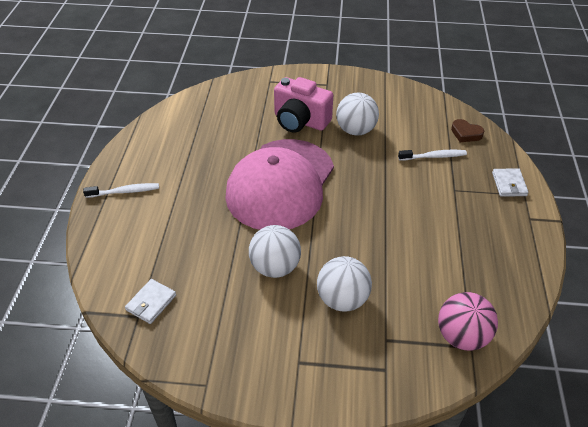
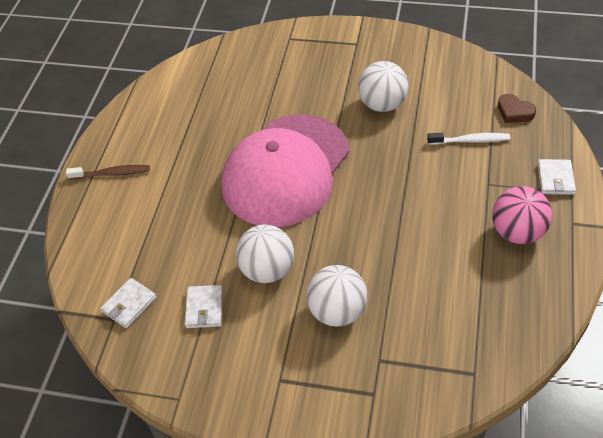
camera: 10 degrees right, 5 degrees up
(124, 191) = (111, 173): white toothbrush -> brown toothbrush
(222, 302) = (204, 308): none -> white wallet
(300, 121) = (318, 91): pink camera -> none
(462, 336) = (465, 361): pink ball -> pink ball (517, 232)

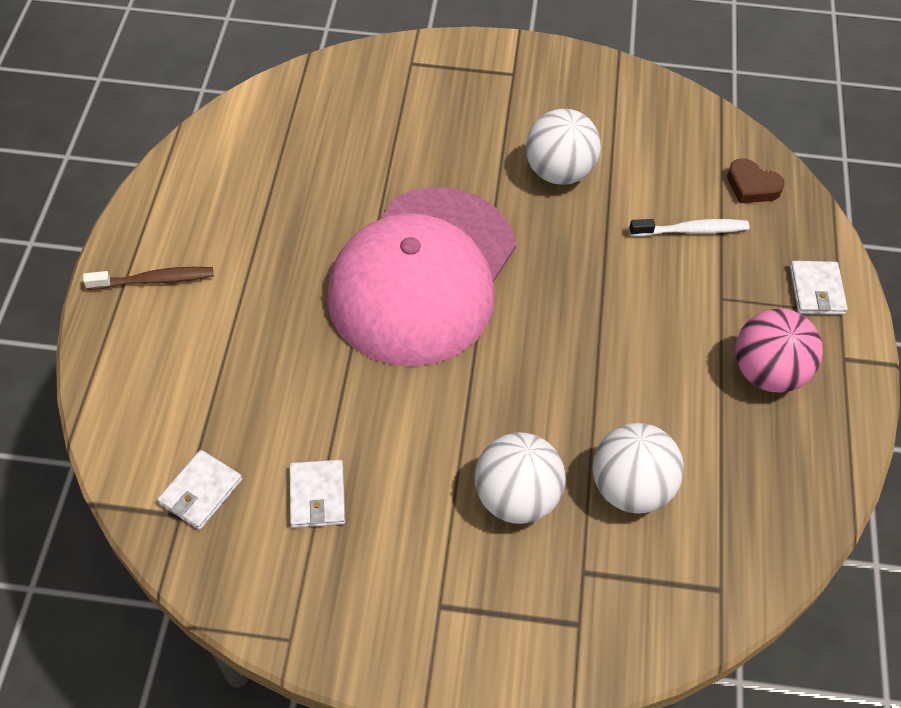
camera: 10 degrees left, 5 degrees up
(267, 270) = (407, 434): white ball -> white ball (631, 488)

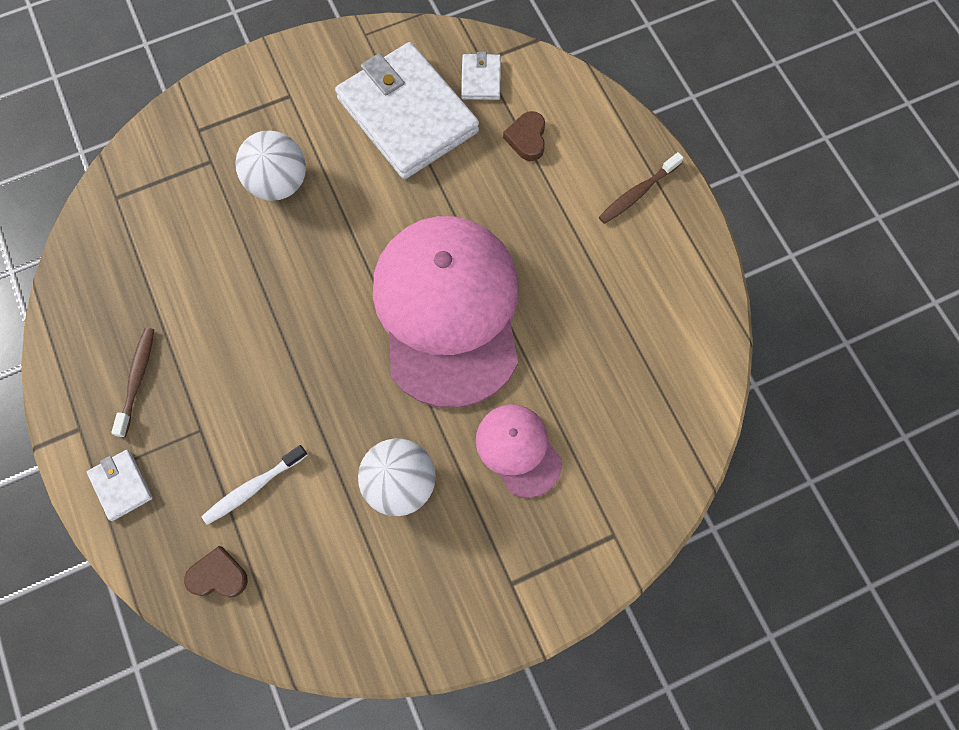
camera: 150 degrees right, 15 degrees up
(211, 394) = (527, 138): none -> brown heart
(317, 496) = (407, 115): white wallet -> white wallet, size x2.39
(442, 146) = (518, 450): none -> pink cap
(631, 488) = (204, 231): white ball -> none
(768, 372) = (137, 379): pink ball -> brown toothbrush

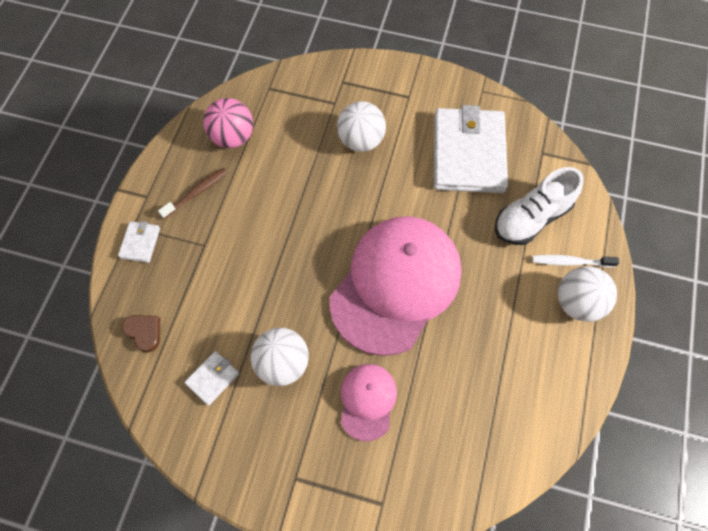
camera: 40 degrees right, 5 degrees down
(123, 285) = (232, 137): none -> pink ball
(253, 487) = (203, 299): white toothbrush -> white toothbrush (570, 262)
(481, 79) = (532, 163): white wallet -> white wallet (212, 378)
(527, 138) = (531, 218): brown heart -> white shoe
(637, 193) = (577, 303): brown toothbrush -> white ball

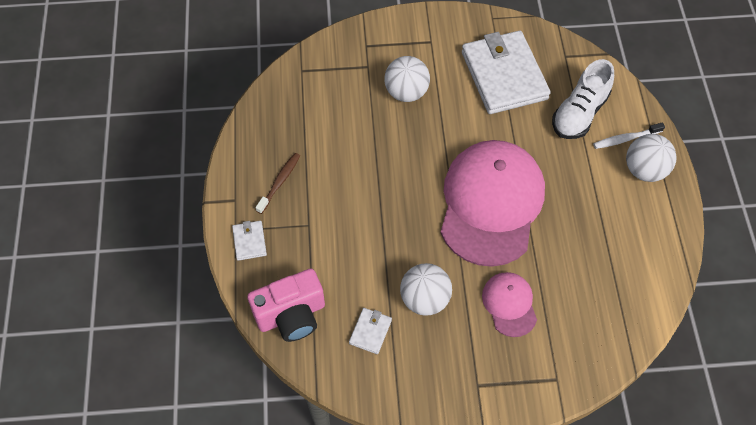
camera: 20 degrees left, 5 degrees down
(144, 332) = (291, 315): brown heart -> pink camera
(232, 137) = (289, 124): pink ball -> none

